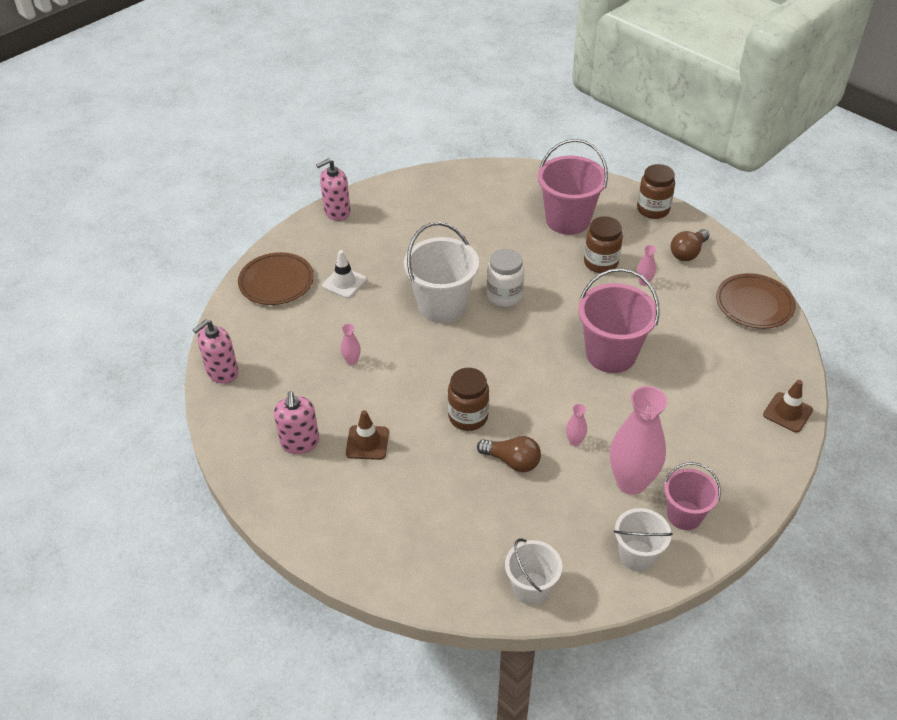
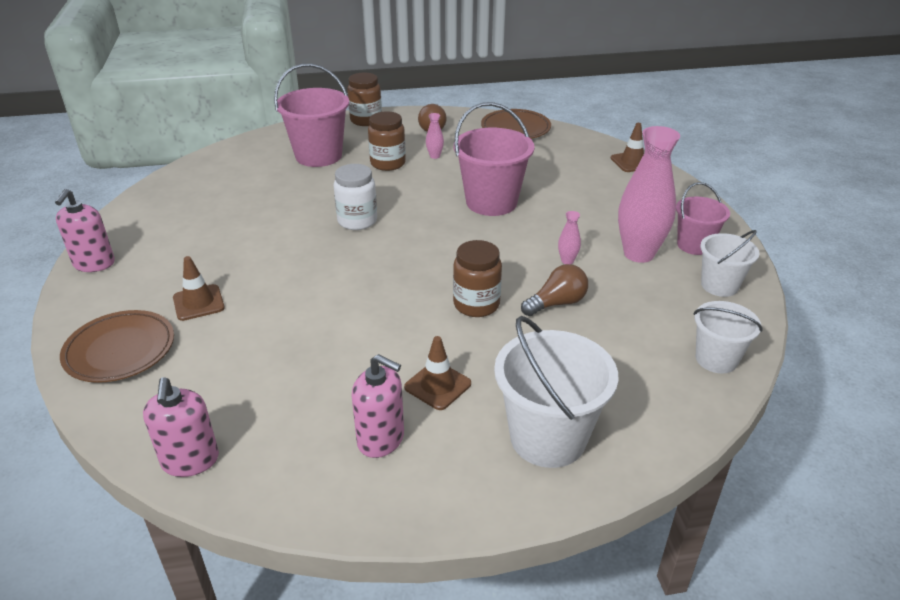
camera: 55 degrees left, 10 degrees down
(344, 283) = (198, 303): white traffic cone -> brown traffic cone
(352, 361) = (313, 346): pink vase -> none
(442, 306) = (320, 258): white bucket -> white bucket (548, 438)

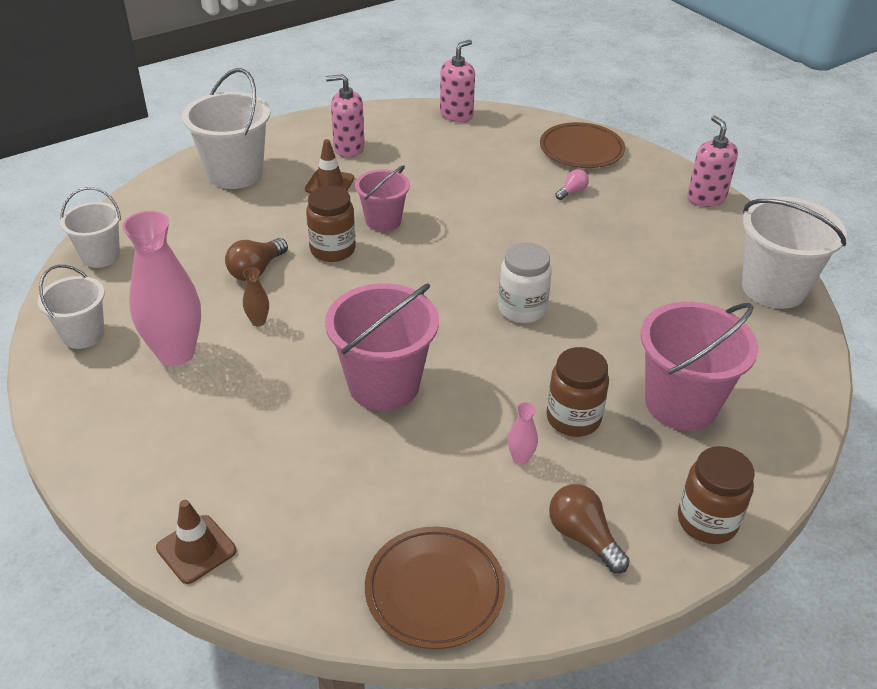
camera: 155 degrees right, 5 degrees up
(166, 191) = (773, 288): none -> white bucket
(190, 461) = (456, 115): pink soap dispenser -> pink soap dispenser turned 75 degrees clockwise
(198, 303) = (572, 192): brown traffic cone -> pink light bulb
(567, 261) = (258, 321): pink vase -> brown vase
(694, 245) = (105, 386): pink bucket -> pink bucket (383, 221)

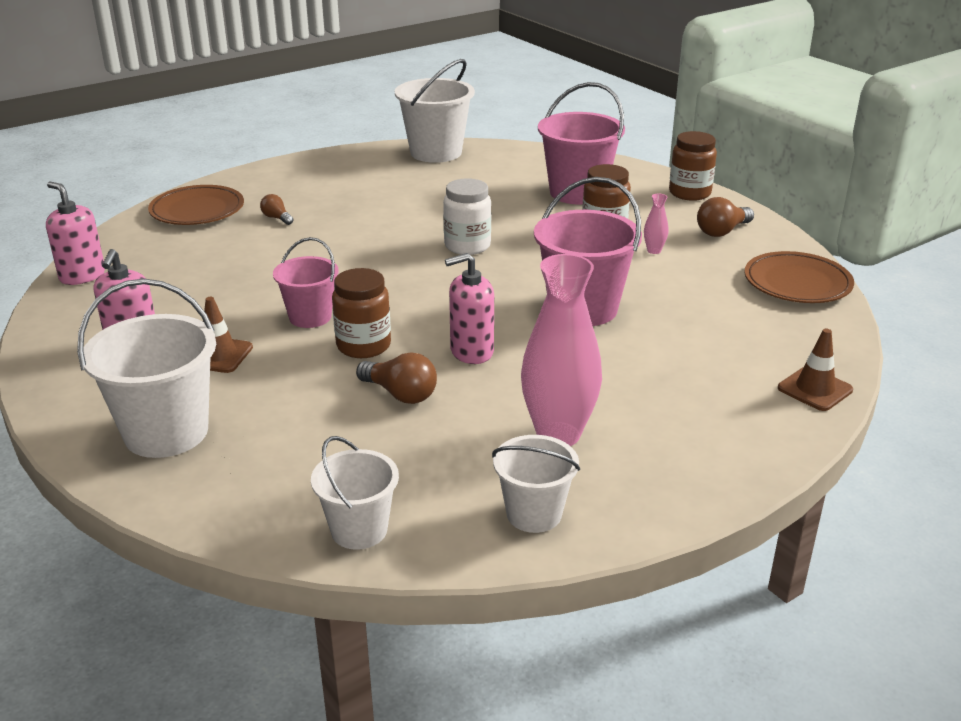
camera: 90 degrees left, 10 degrees down
(258, 321) = (496, 384): brown vase -> none
(572, 192) = (277, 218): pink light bulb -> brown light bulb
(706, 198) = (303, 164): pink soap dispenser -> pink soap dispenser (471, 351)

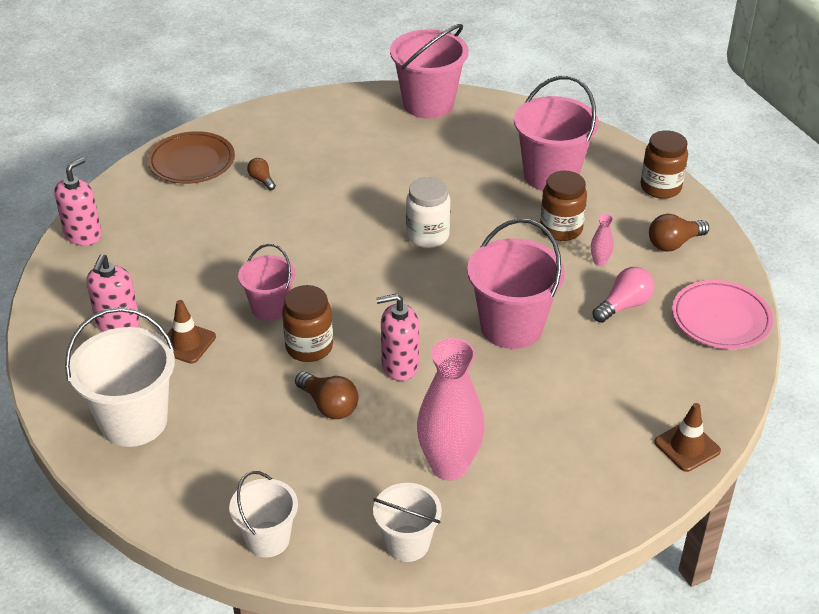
camera: 10 degrees right, 10 degrees up
(82, 276) = (83, 235): pink soap dispenser -> pink soap dispenser turned 75 degrees clockwise
(436, 152) = (428, 104): white bucket -> pink bucket
(693, 281) = (624, 305): none -> pink light bulb
(797, 283) = (721, 319): brown plate -> pink plate

